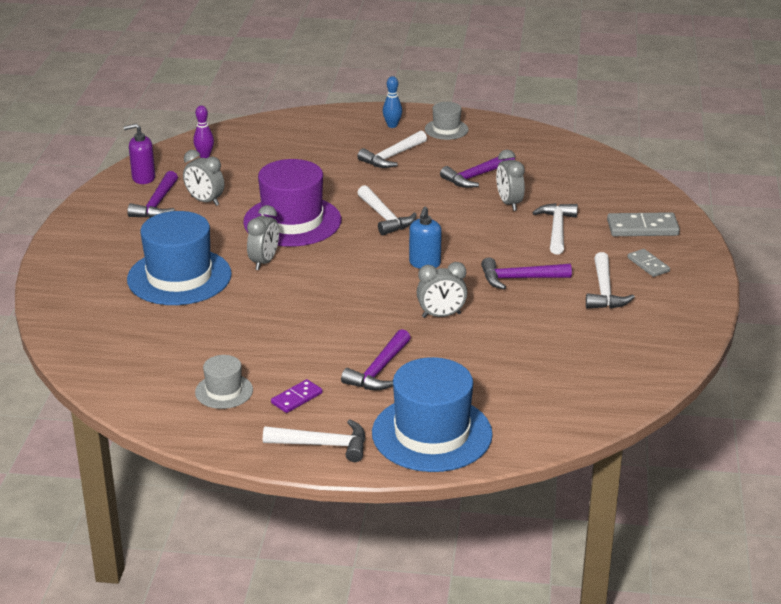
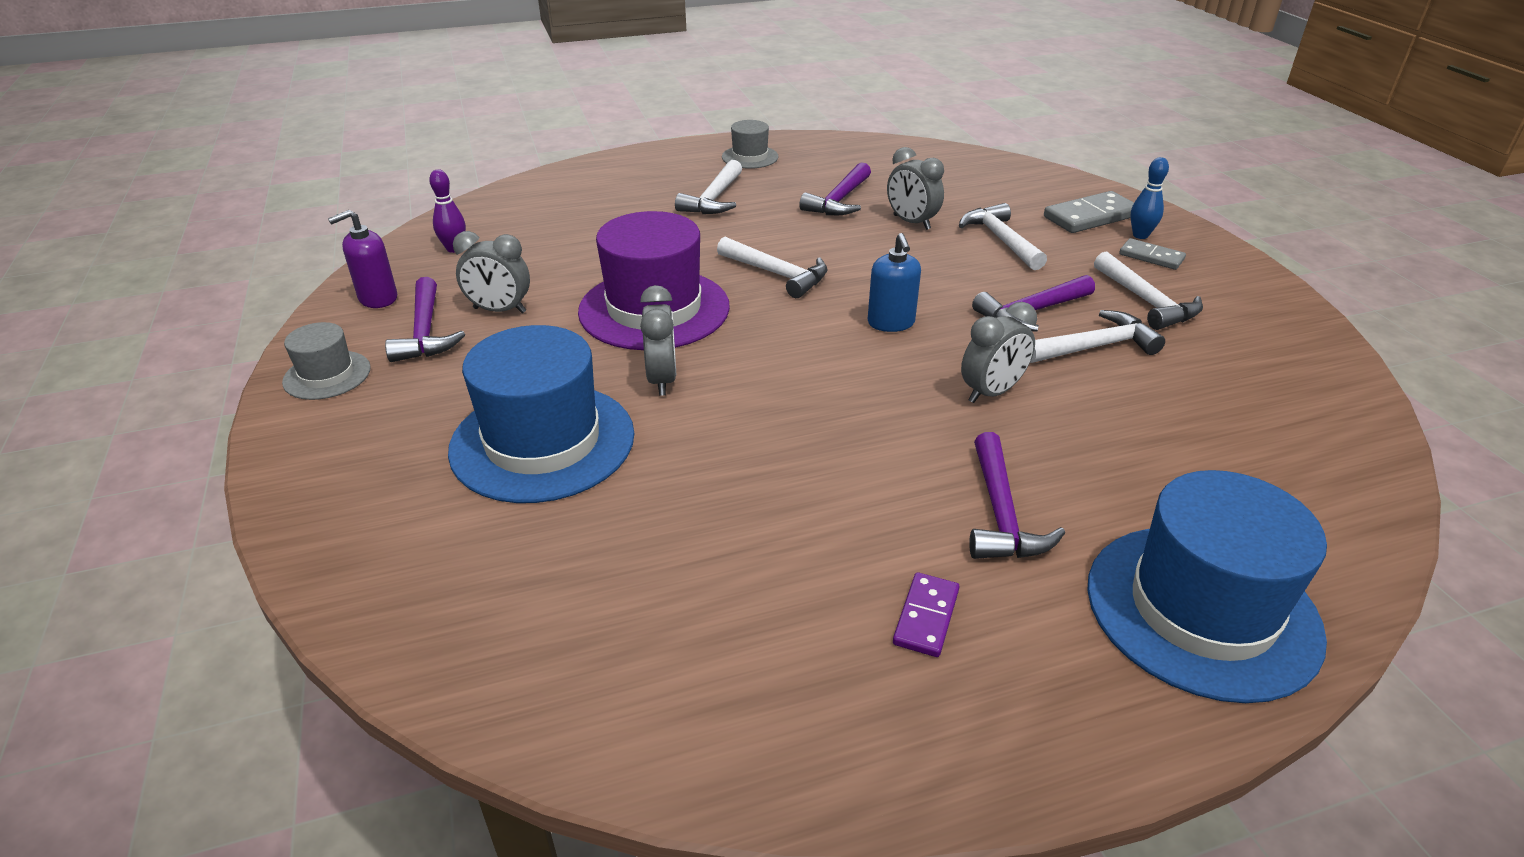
camera: 25 degrees left, 5 degrees up
(224, 391) = (788, 649): grey hat -> grey hat (327, 375)
(323, 445) = (1063, 707): white hammer -> white hammer (1095, 347)
(392, 125) = (680, 165): blue bowling pin -> blue bowling pin (1140, 235)

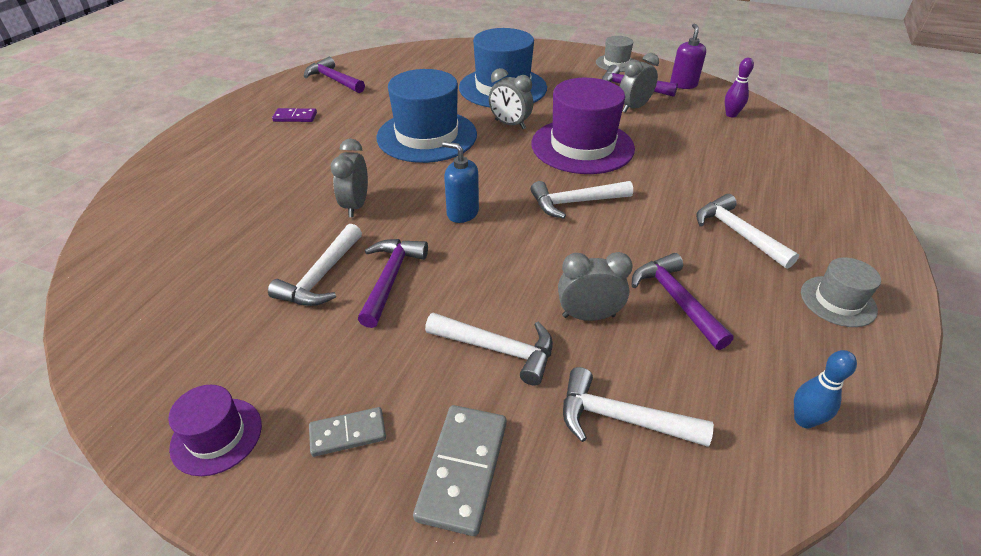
camera: 130 degrees right, 5 degrees up
(926, 617) = (295, 117): purple domino -> purple domino turned 60 degrees counterclockwise
(1001, 514) = (297, 157): purple hammer -> purple hammer (334, 80)
(1140, 235) = (384, 472): blue bowling pin -> blue bowling pin (804, 420)
(1146, 302) = (313, 354): white hammer -> white hammer (621, 418)
(1202, 610) = (186, 168): blue hat -> blue hat (427, 136)
(1251, 297) = (216, 436): none -> purple hat

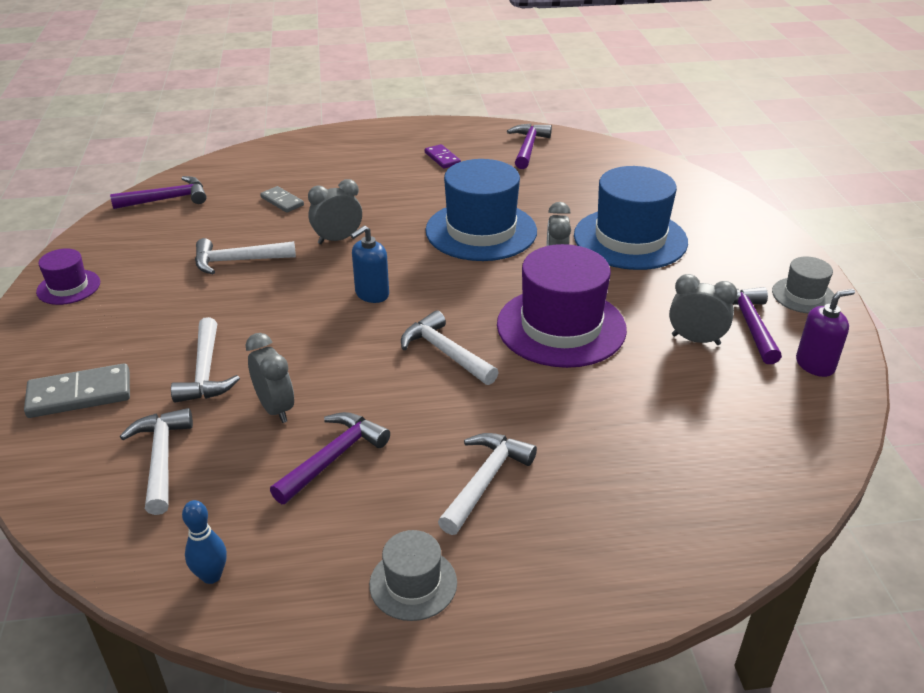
camera: 60 degrees right, 5 degrees down
(348, 434) = (91, 335): grey domino -> grey domino (282, 201)
(390, 279) = (256, 292): purple hammer -> purple hammer (167, 199)
(462, 213) = (372, 294): blue soap dispenser -> blue soap dispenser turned 135 degrees counterclockwise
(731, 115) = (777, 425): purple bowling pin -> none

